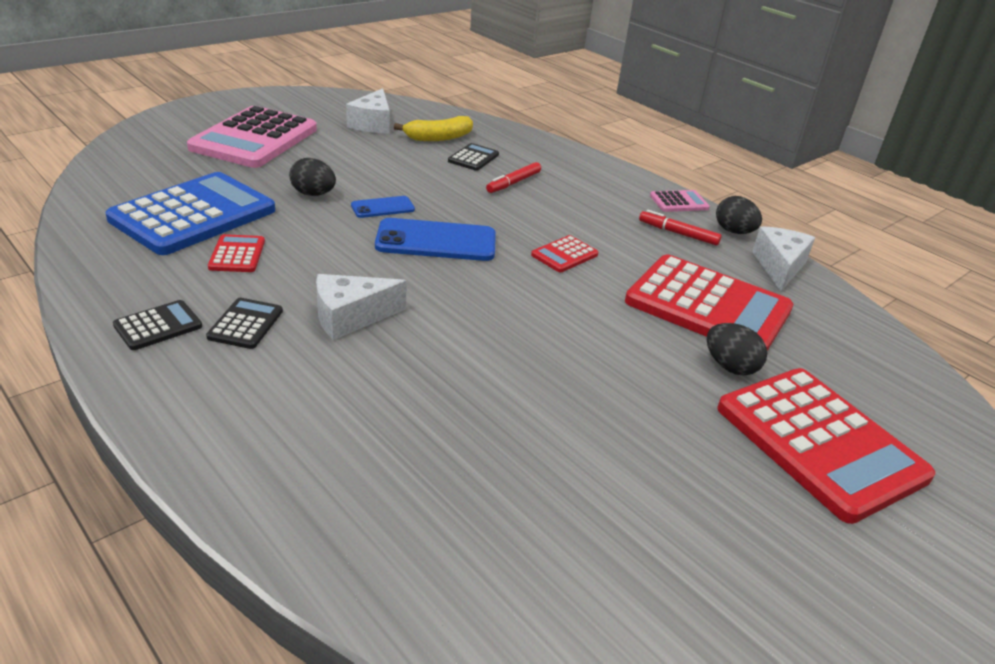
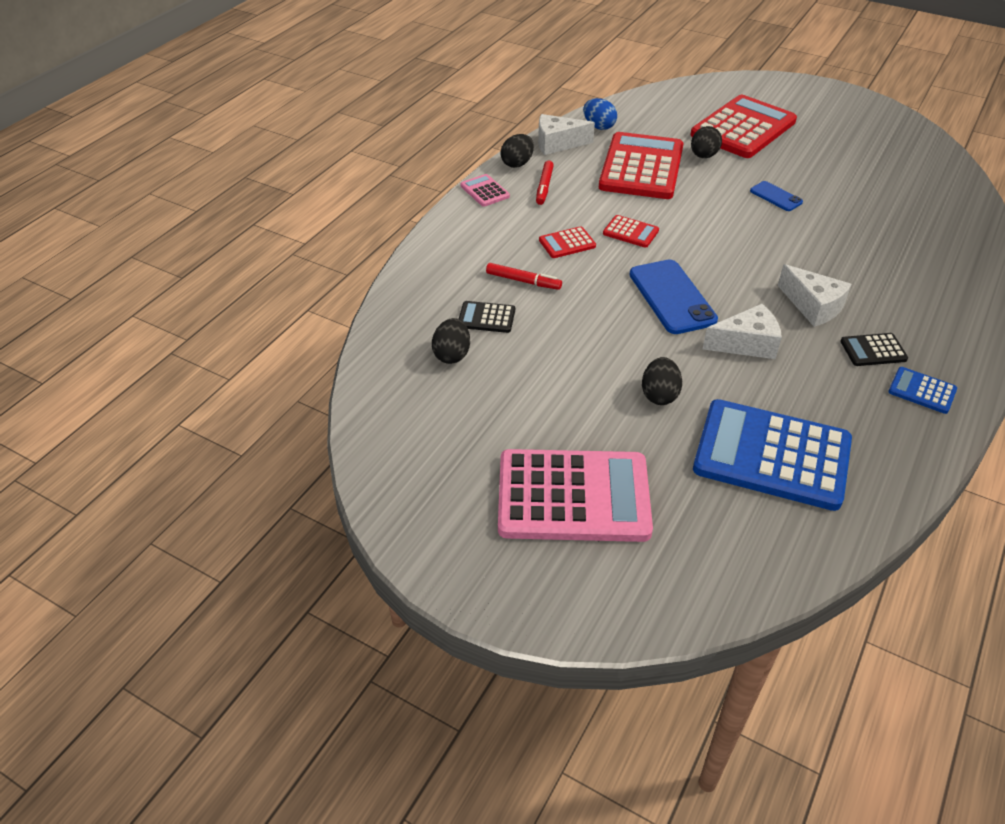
camera: 105 degrees left, 10 degrees up
(158, 326) = (922, 391): black calculator -> blue calculator
(237, 254) = (801, 395): red calculator -> red calculator (567, 243)
(372, 124) = (451, 417): white cheese -> white cheese (746, 344)
(382, 207) = (644, 343): blue phone -> blue phone (776, 196)
(438, 138) = (452, 355): yellow banana -> black egg
(826, 308) = (598, 126): none -> blue egg

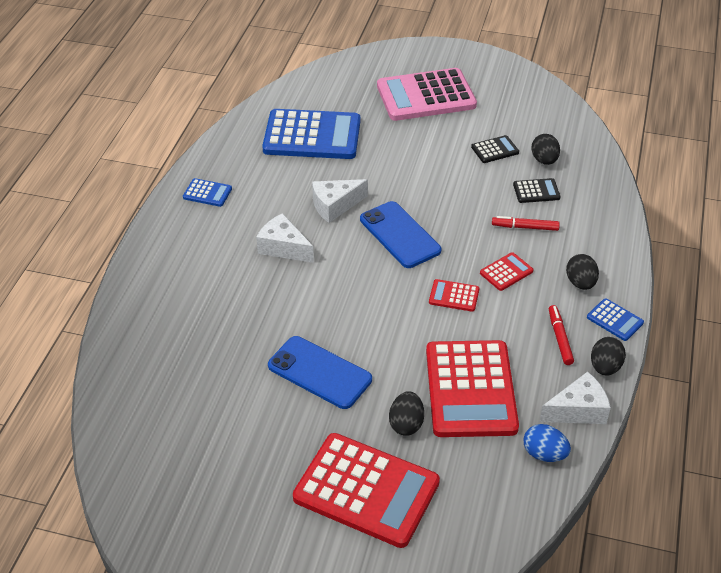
camera: 165 degrees right, 0 degrees up
(485, 191) = (614, 320): pink calculator -> blue calculator
(659, 395) = (391, 159): black egg -> black egg (580, 283)
(743, 128) = (366, 490): red calculator -> red calculator turned 90 degrees counterclockwise
(776, 196) = (319, 373): blue phone -> blue phone, size x1.86
(873, 350) = (238, 218): black calculator -> black calculator (495, 150)

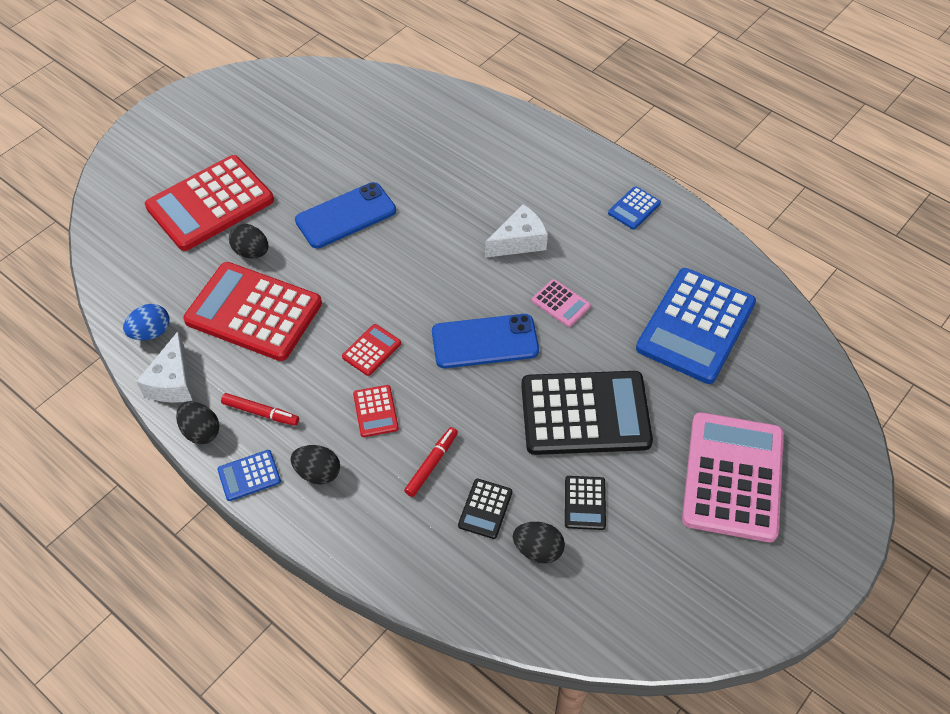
camera: 115 degrees right, 10 degrees up
(335, 206) = (561, 303): white cheese -> pink calculator
(426, 167) = (585, 414): none -> black calculator

